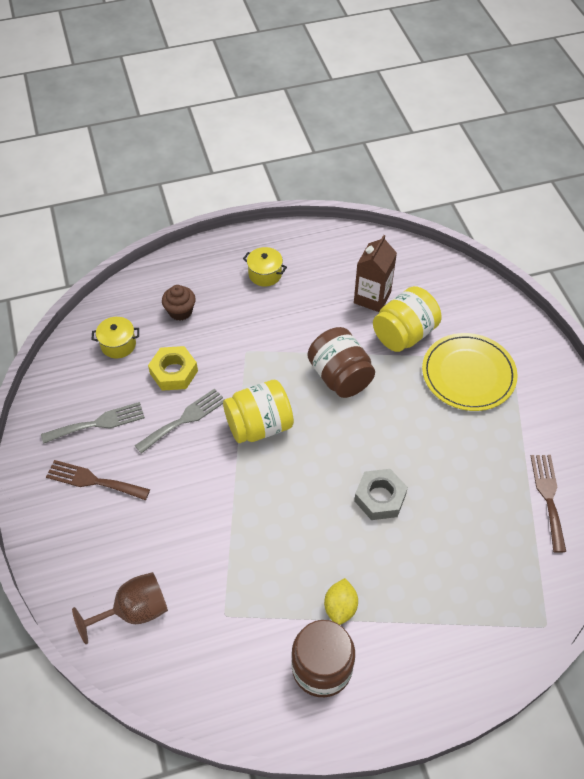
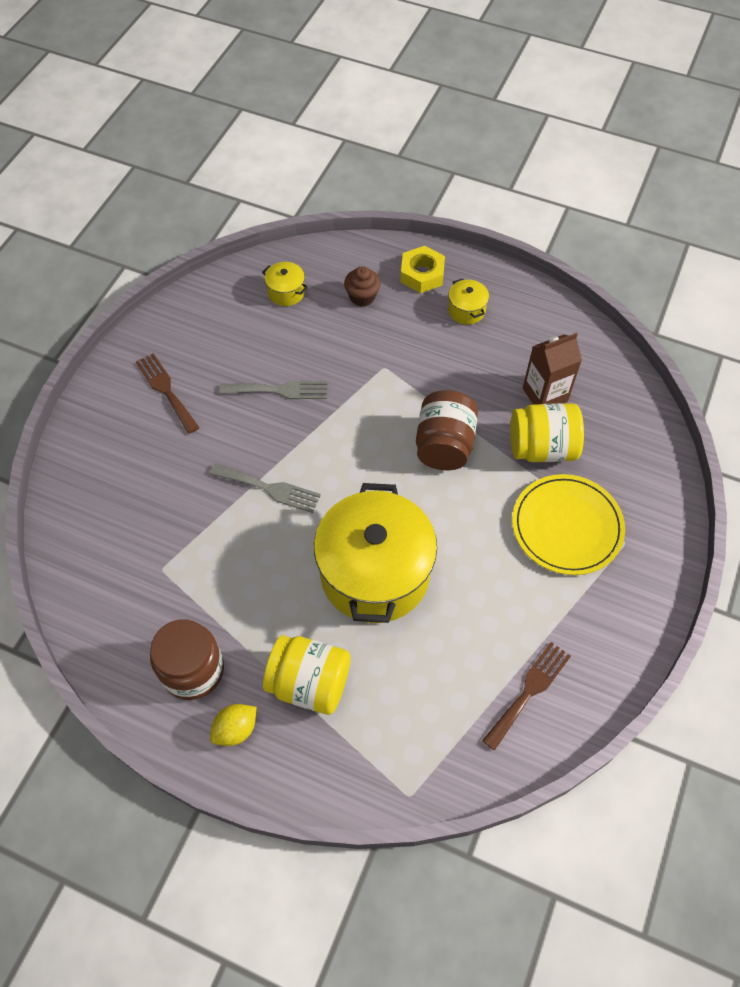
camera: 40 degrees right, 5 degrees up
(98, 423) = (212, 347): grey fork -> grey fork (270, 489)
(134, 611) = (101, 513): brown goblet -> none
(174, 372) = (308, 345): yellow nut -> yellow nut (422, 274)
(259, 426) = (334, 438): yellow jar -> yellow jar (309, 683)
(340, 607) = (253, 636): yellow lemon -> yellow lemon (236, 729)
(380, 498) = (375, 573): grey nut -> yellow pot

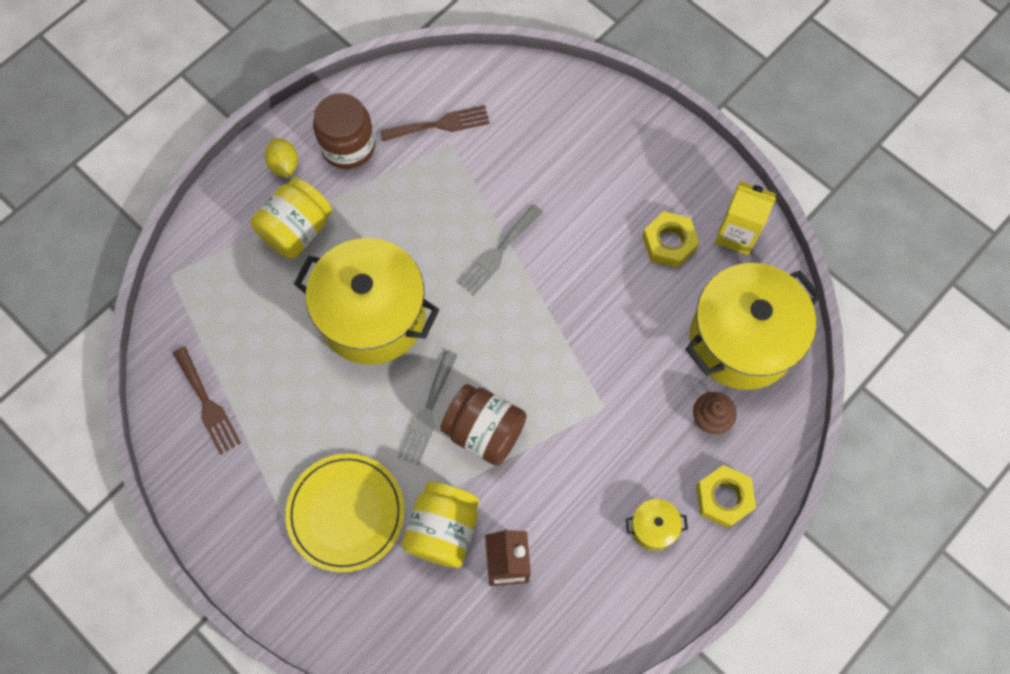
camera: 110 degrees right, 10 degrees up
(166, 390) = (647, 191): brown fork -> brown fork (440, 124)
(189, 317) = (736, 234): none -> yellow carton
(214, 361) = (669, 243): none -> yellow nut
(279, 390) = (610, 294): grey fork -> grey fork (427, 412)
(286, 292) = (741, 340): yellow pot -> yellow pot, size x2.47

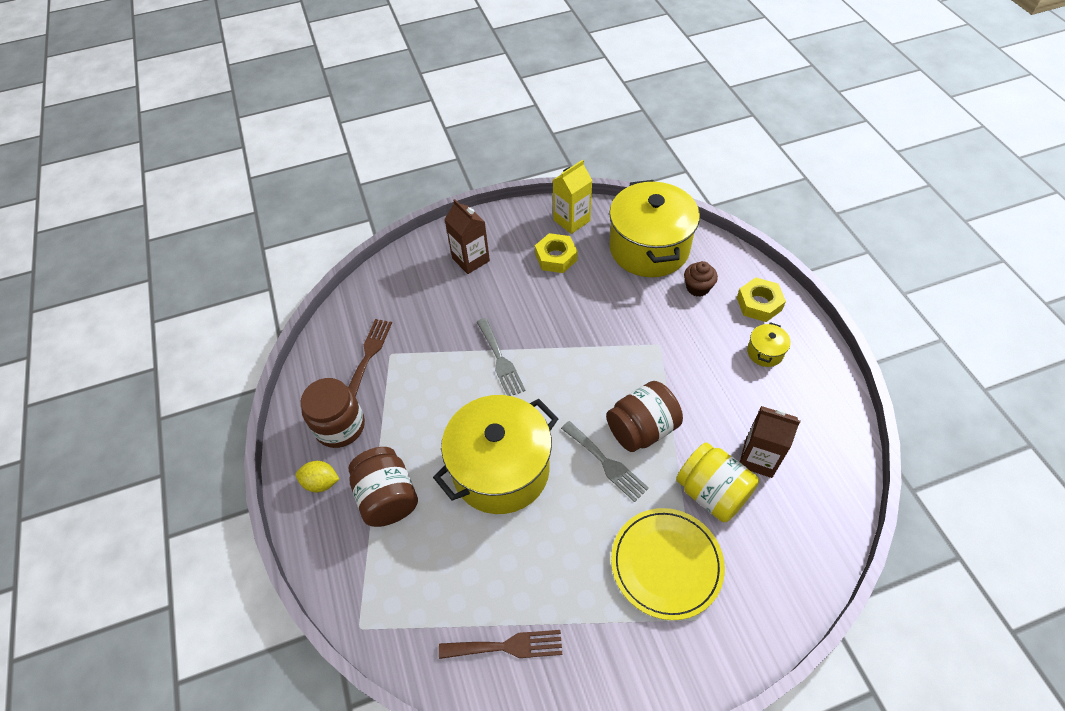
camera: 60 degrees left, 15 degrees down
(297, 230) = (387, 497): yellow jar -> brown jar
(615, 155) = (471, 259): none -> brown carton

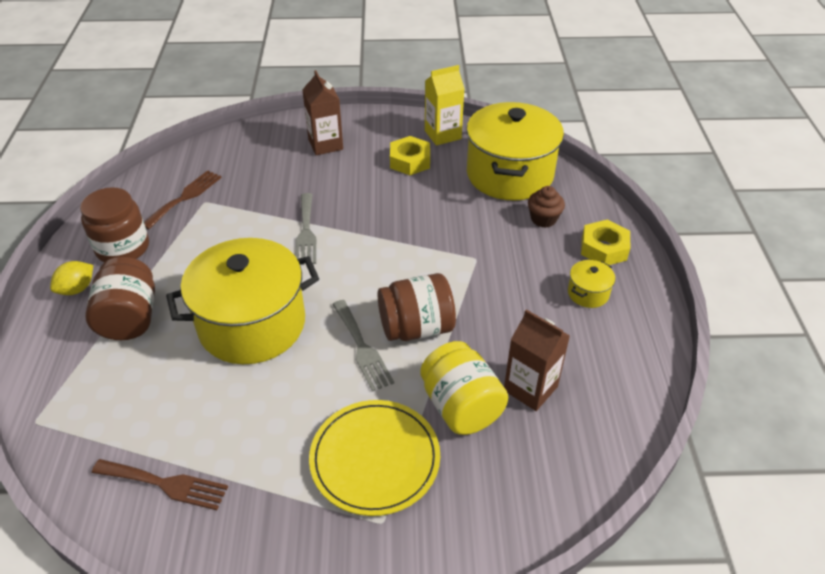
camera: 15 degrees right, 10 degrees down
(321, 482) = (77, 289): yellow lemon -> yellow lemon turned 75 degrees counterclockwise

